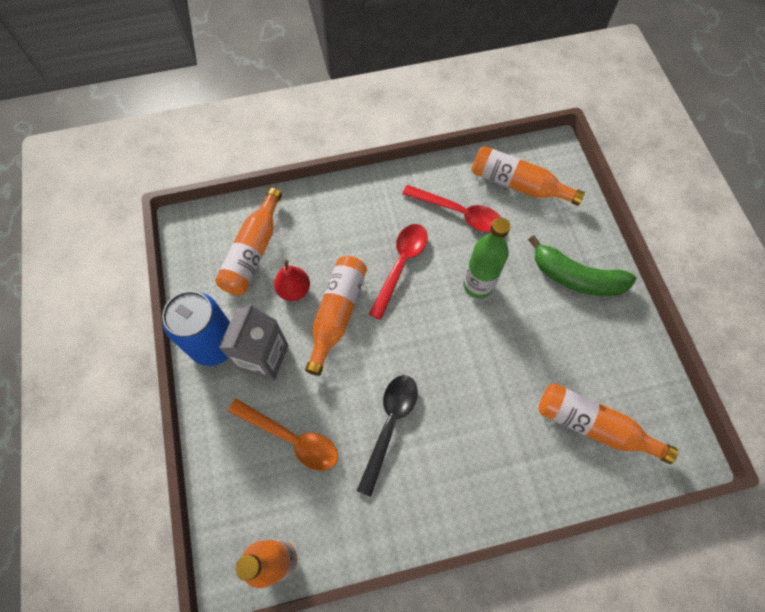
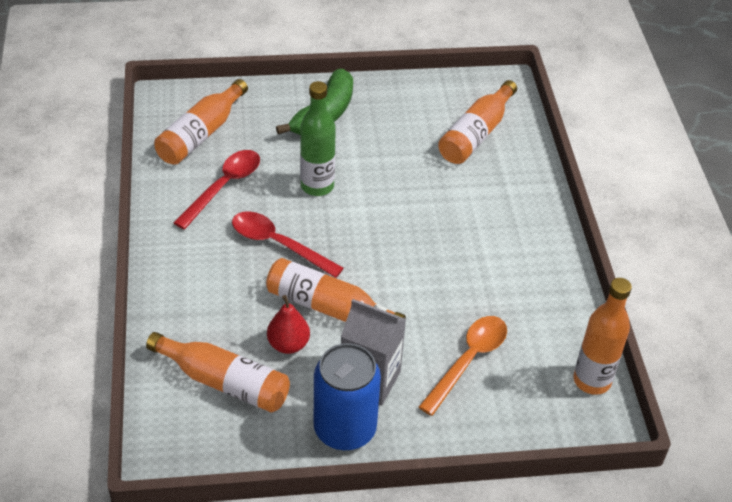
camera: 85 degrees left, 20 degrees down
(390, 425) = (462, 277): black spoon -> none

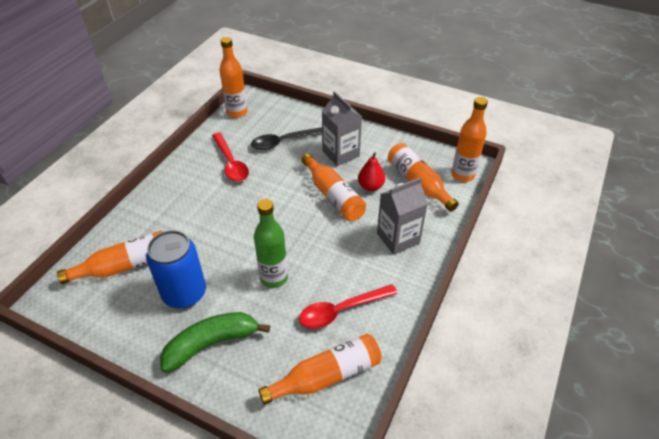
camera: 145 degrees left, 0 degrees up
(164, 429) = (462, 175): none -> orange bottle
(208, 287) = (398, 238): none -> grey carton
(278, 244) = (334, 246): red spoon -> red spoon (231, 163)
(345, 429) = (370, 140): blue can -> blue can (184, 293)
(468, 361) = (284, 142): orange spoon -> black spoon

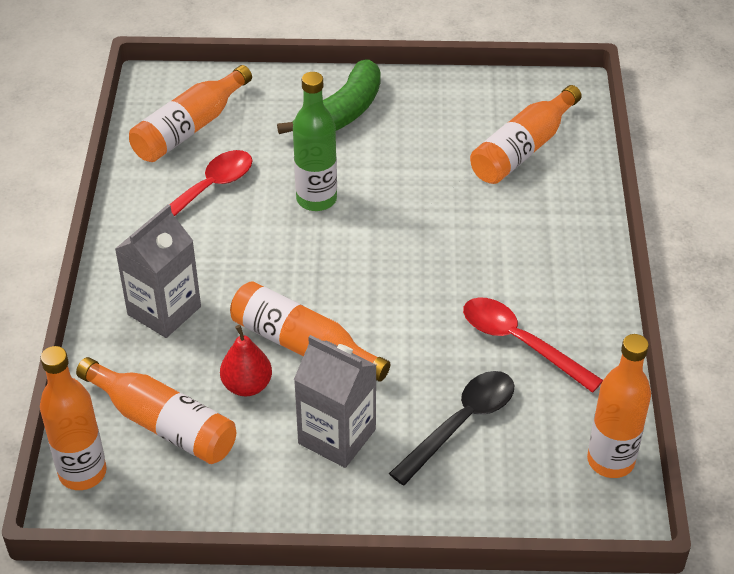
camera: 155 degrees right, 0 degrees up
(184, 293) = (417, 146): blue can -> none

